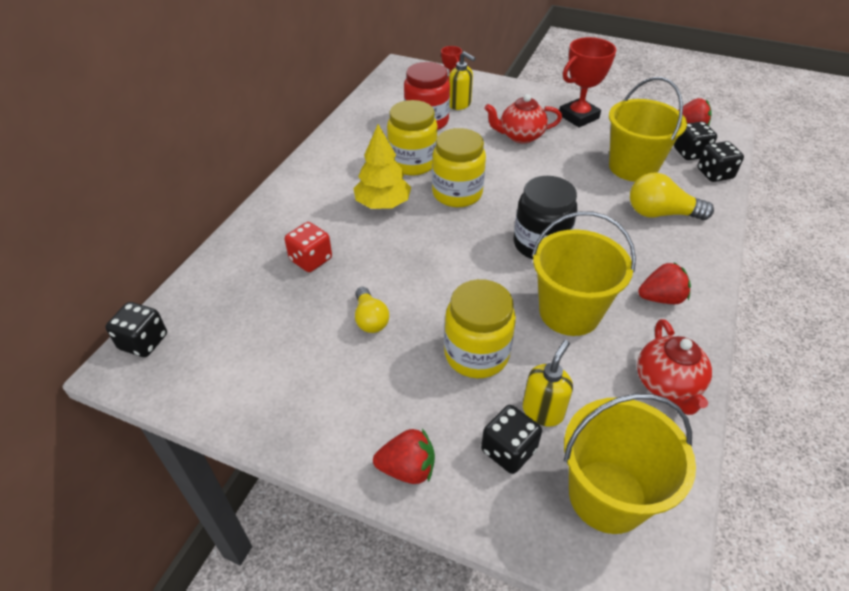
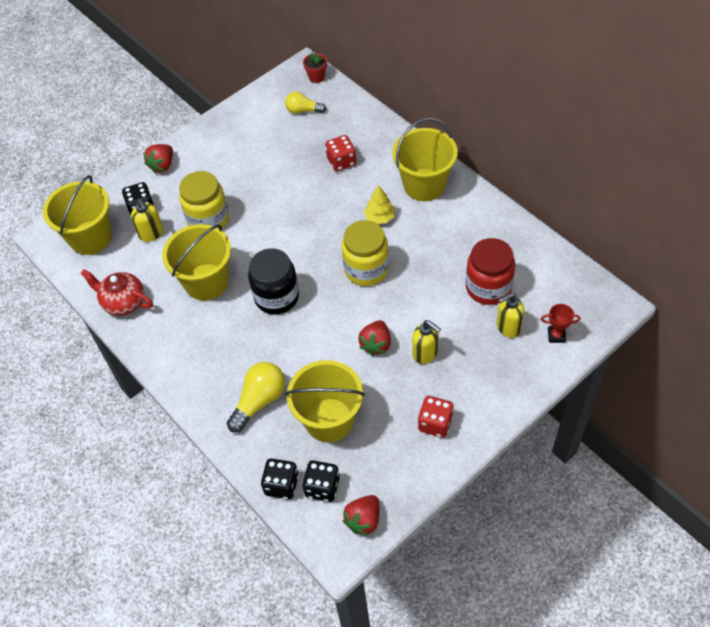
camera: 120 degrees right, 10 degrees up
(143, 342) = (316, 77): black dice -> red flower pot
(319, 186) = (424, 185): none -> yellow bucket
(370, 319) = (269, 178): yellow light bulb -> yellow light bulb (303, 110)
(383, 204) = (380, 217): yellow tree -> yellow tree, size x0.65
(412, 163) = (425, 254): yellow jar -> none
(520, 136) = (425, 353): red teapot -> yellow soap dispenser
(578, 117) = (435, 423): red trophy -> red dice
(661, 298) = (182, 342): red strawberry -> red strawberry (376, 344)

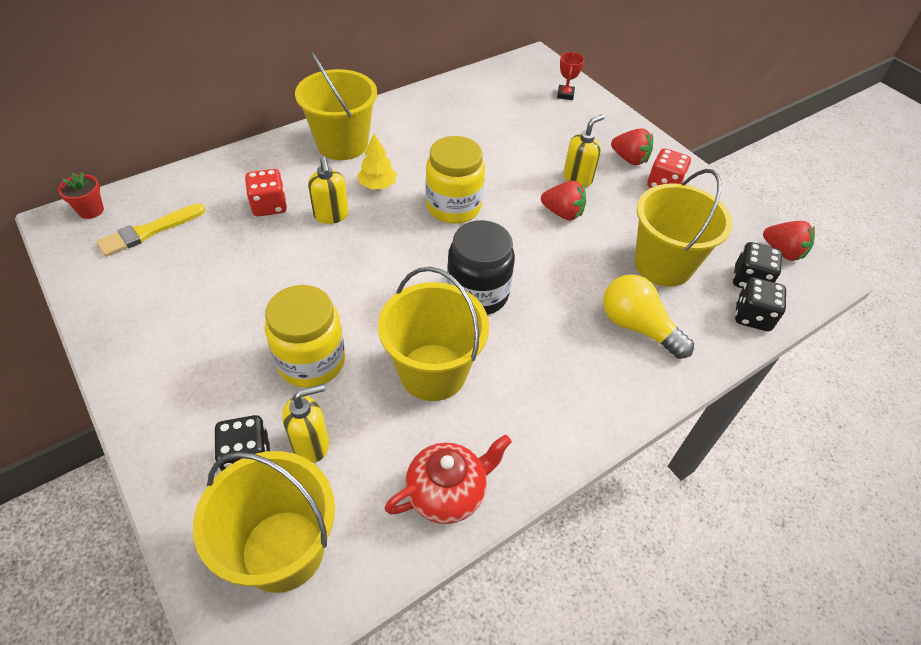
camera: 90 degrees left, 5 degrees down
(123, 302) = (447, 493): red teapot -> red teapot turned 150 degrees counterclockwise
(162, 165) = (159, 420): red strawberry -> red strawberry (629, 159)
(303, 110) = (149, 231): yellow light bulb -> yellow brush
(488, 287) = (500, 124): red jar -> none
(508, 327) = (551, 120): yellow soap dispenser -> yellow soap dispenser (331, 215)

